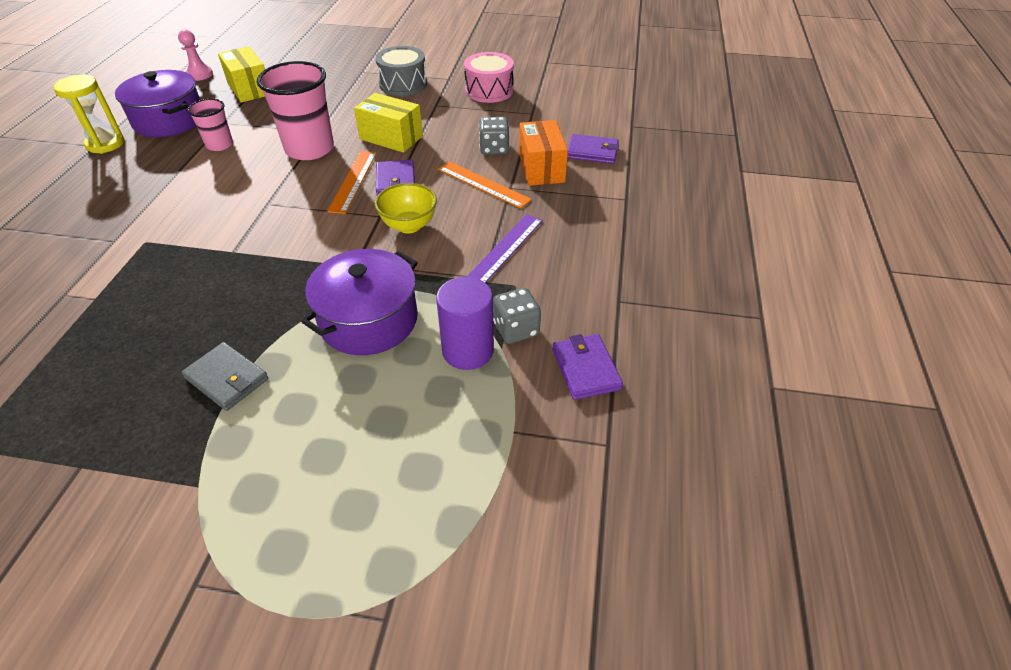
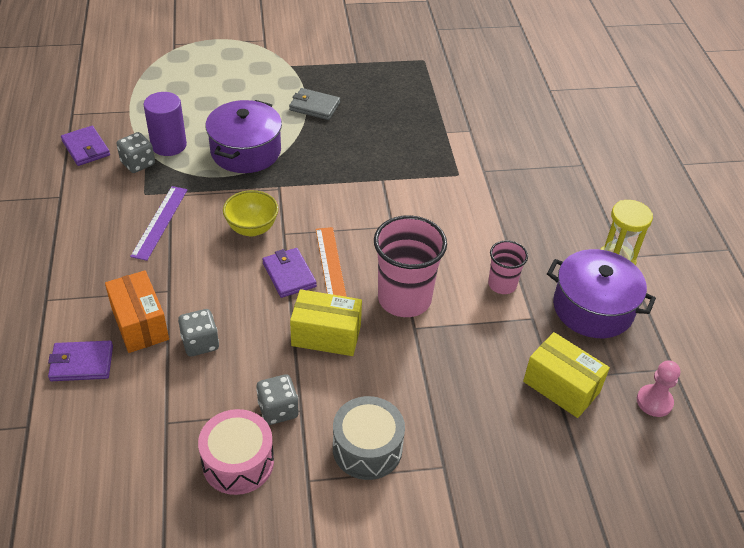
camera: 160 degrees right, 0 degrees up
(451, 107) = (278, 410): none -> grey dice
(483, 184) = (198, 289): orange ruler -> none

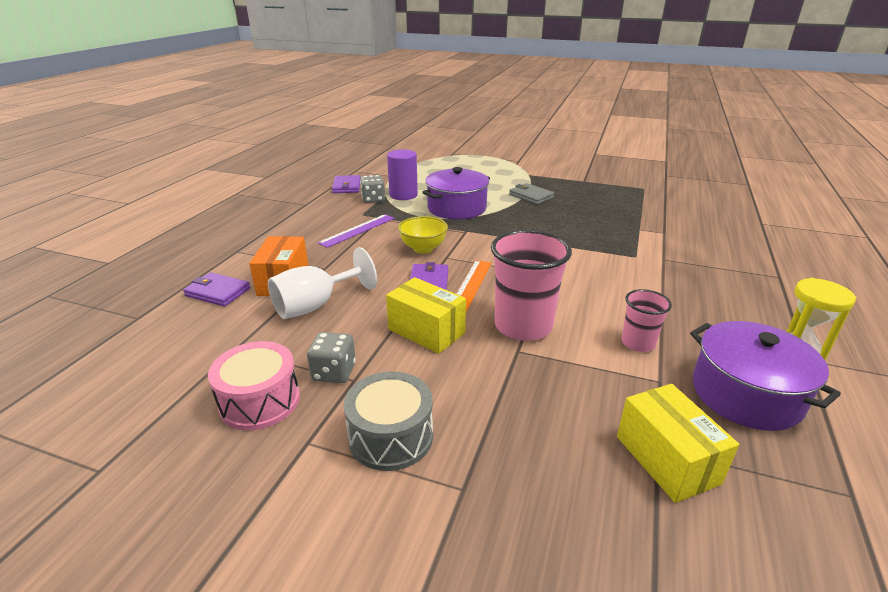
camera: 30 degrees right, 15 degrees down
(200, 343) = (315, 305): grey dice -> white goblet
(654, 401) = (808, 527): pink pawn -> none

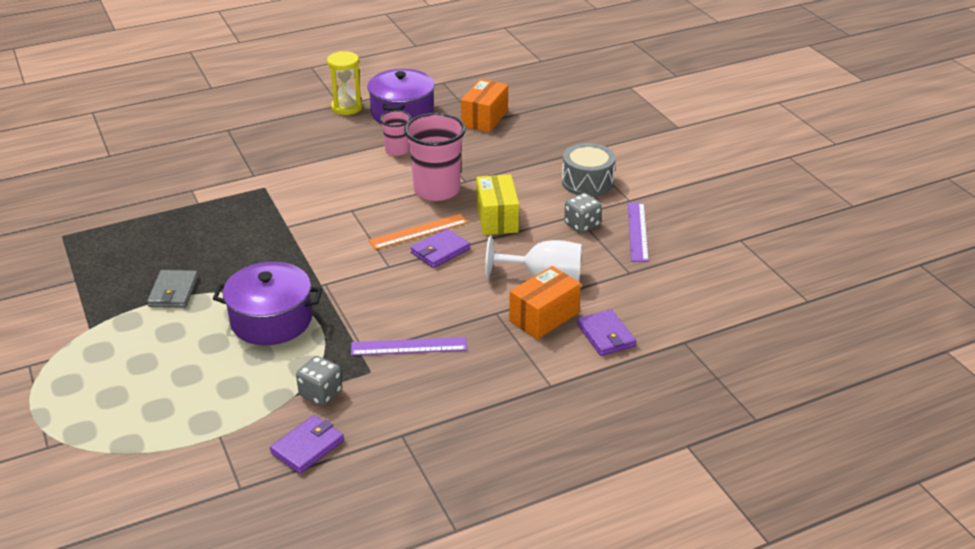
camera: 135 degrees left, 5 degrees up
(260, 401) = (637, 231): pink drum -> purple ruler
(403, 195) = (279, 380): purple cylinder -> none
(423, 249) = (391, 286): yellow bowl -> none
(667, 459) = (484, 118): yellow box -> orange box

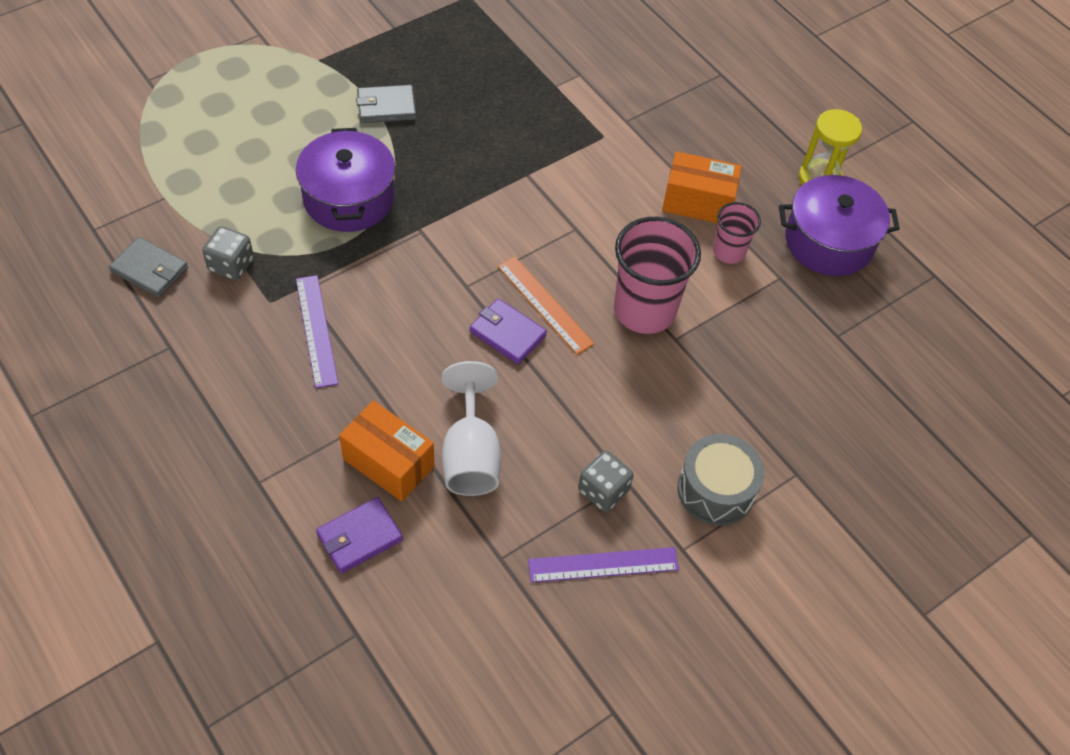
camera: 75 degrees right, 20 degrees up
(307, 447) = (150, 270): purple wallet -> grey wallet
(484, 118) = (850, 341): orange box -> orange box (697, 202)
(497, 218) = (594, 387): yellow box -> none

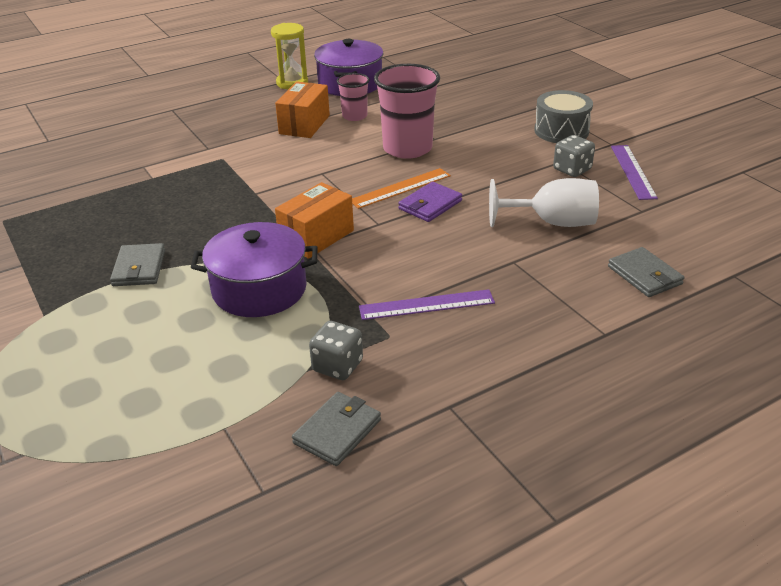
camera: 80 degrees left, 20 degrees down
(359, 537) = (645, 275): purple wallet -> grey wallet
(388, 463) = (568, 262): orange box -> orange box (316, 237)

